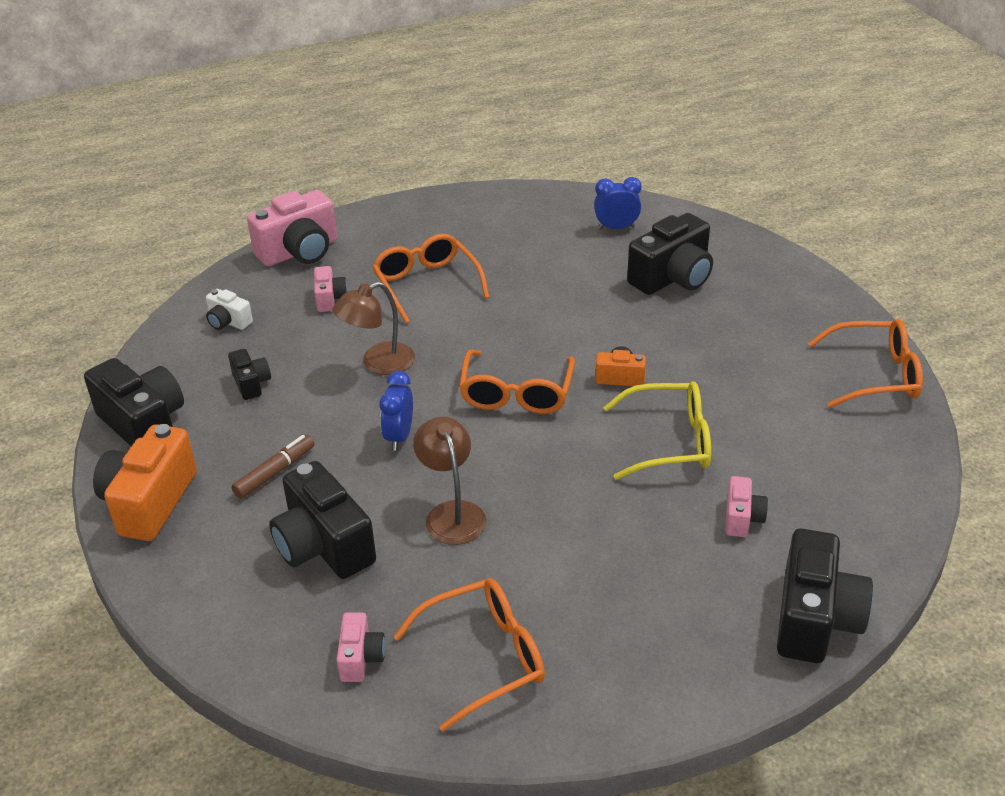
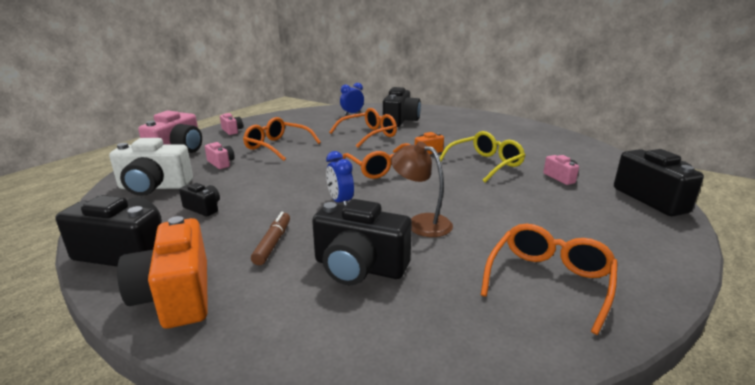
camera: 35 degrees left, 15 degrees down
(228, 322) = (154, 187): white camera -> white camera, size x1.95
(360, 658) = (475, 319): pink camera -> pink camera (232, 131)
(378, 363) = (286, 178): brown lamp -> none
(875, 375) = (527, 127): orange glasses -> orange glasses (369, 135)

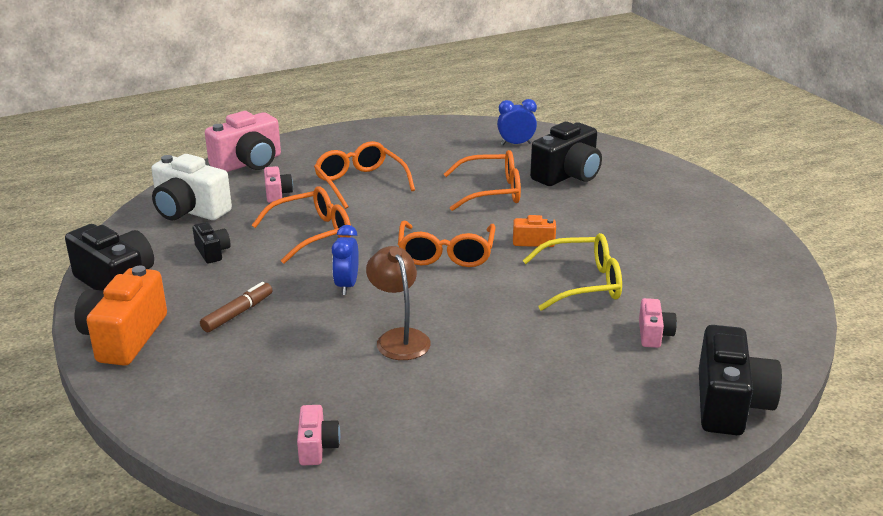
camera: 30 degrees right, 5 degrees up
(232, 131) = (333, 141): pink camera -> pink camera (317, 447)
(359, 267) = (286, 364): black camera -> none
(549, 281) = (441, 442): orange glasses -> orange glasses (313, 234)

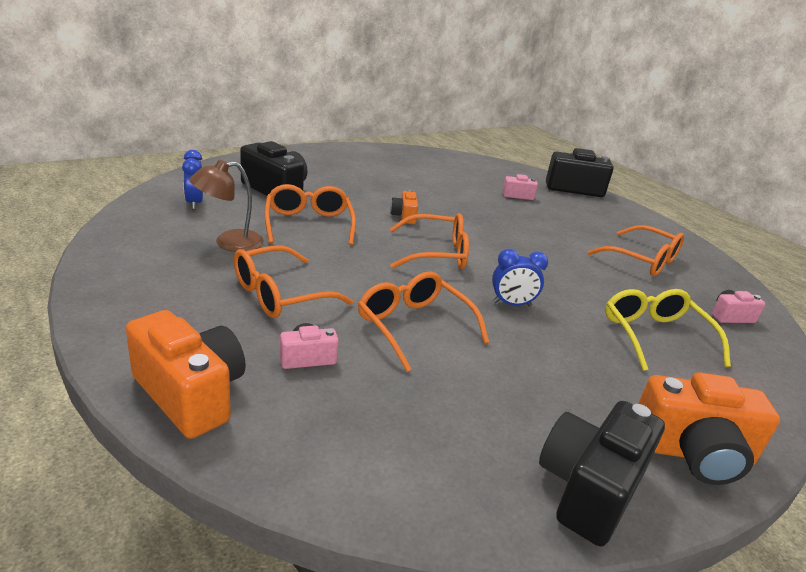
camera: 100 degrees left, 0 degrees up
(189, 211) = (363, 443): white camera -> none
(212, 252) = (478, 403): black camera -> none
(238, 313) = (595, 369): brown marker -> none
(248, 163) = (190, 394): pink camera -> orange camera
(399, 338) = (577, 280): brown lamp -> brown lamp (229, 243)
(463, 411) = (643, 260): none -> orange glasses
(583, 283) = (463, 207): yellow glasses -> yellow glasses (654, 336)

